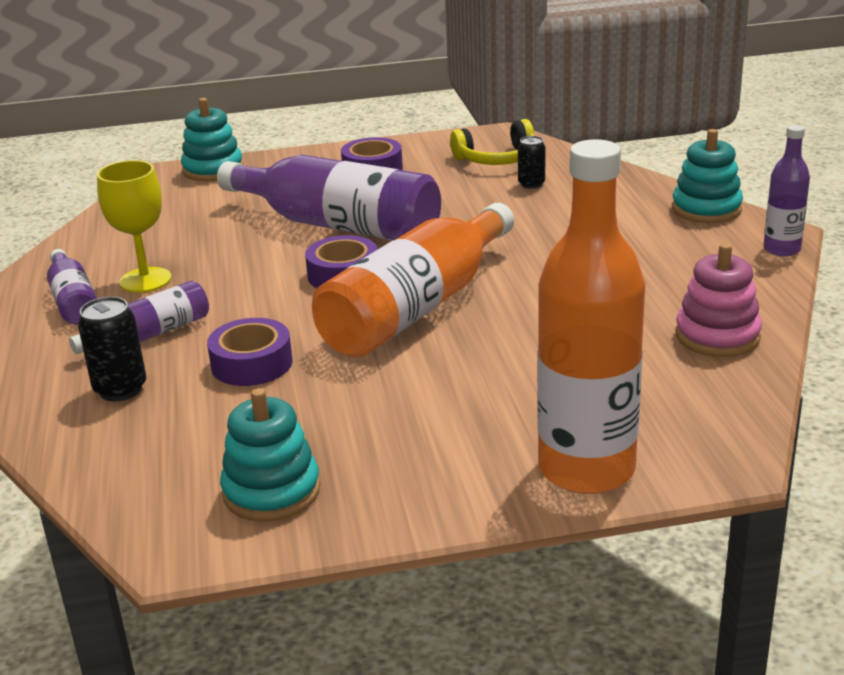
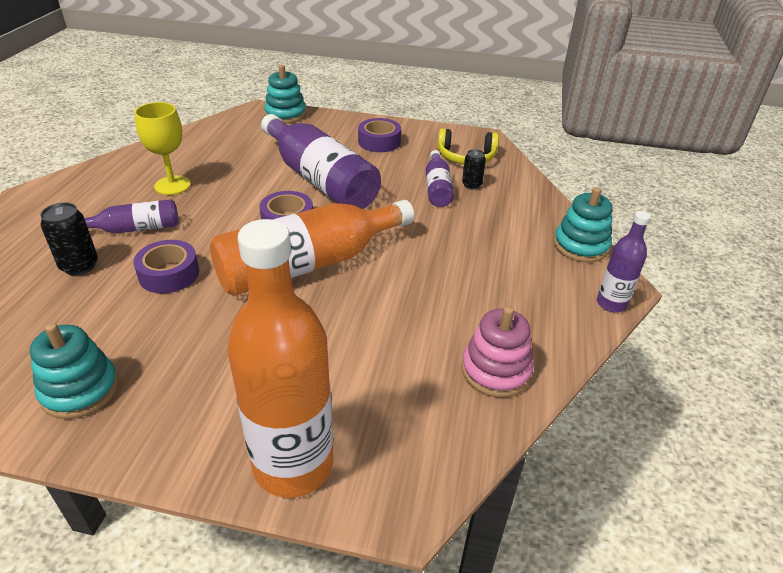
camera: 20 degrees right, 10 degrees up
(73, 301) = (120, 187): purple bottle -> purple bottle (437, 188)

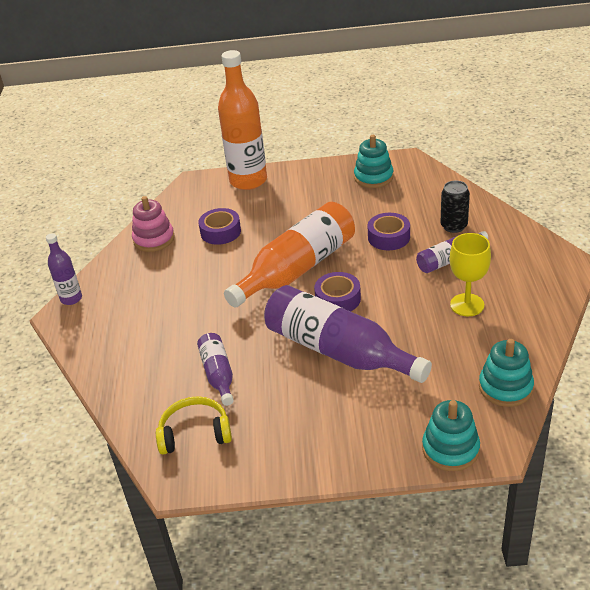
camera: 170 degrees right, 0 degrees up
(379, 142) = (304, 430): purple tape -> purple tape (220, 232)
(471, 185) = (184, 389): black can -> none
(580, 246) = (83, 343): turquoise stacking toy -> turquoise stacking toy (505, 387)

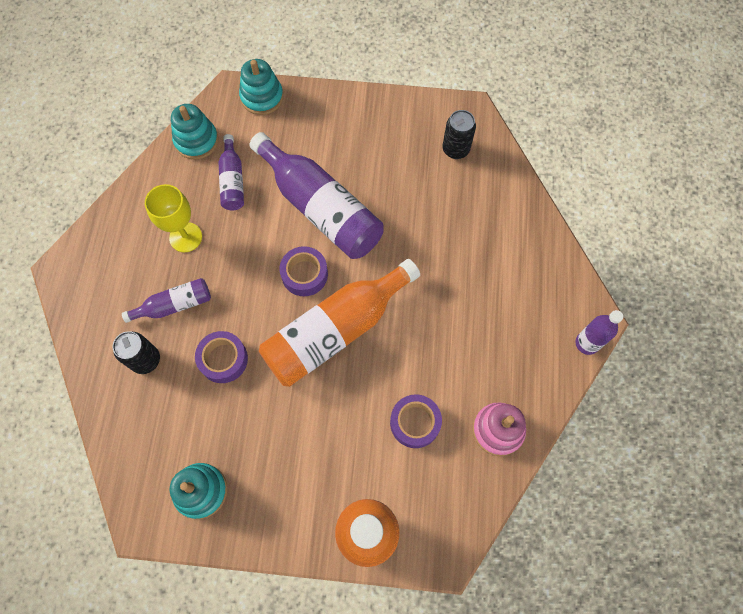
camera: 175 degrees left, 30 degrees up
(195, 433) = (455, 149): yellow headphones -> black can
(218, 374) = (432, 205): purple bottle -> purple bottle (232, 181)

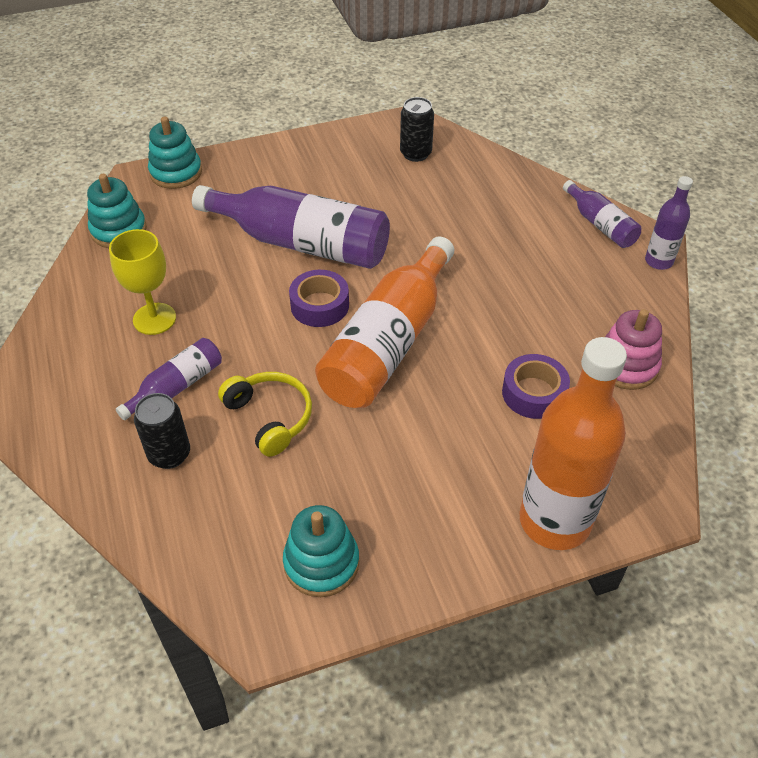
camera: 25 degrees left, 20 degrees down
(223, 359) = (270, 417): purple tape -> yellow headphones
(232, 181) = (183, 251): purple bottle -> purple bottle (600, 224)

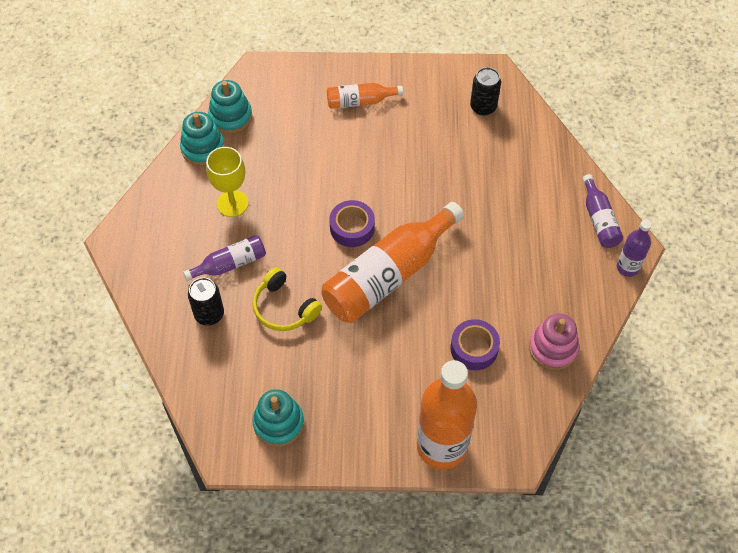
camera: 20 degrees right, 10 degrees up
(176, 173) = (289, 73): turquoise stacking toy -> turquoise stacking toy (203, 148)
(270, 417) = (284, 308): yellow headphones -> yellow headphones turned 150 degrees clockwise
(272, 180) = (360, 101): none -> orange bottle
(301, 243) = (359, 168): purple bottle -> none

